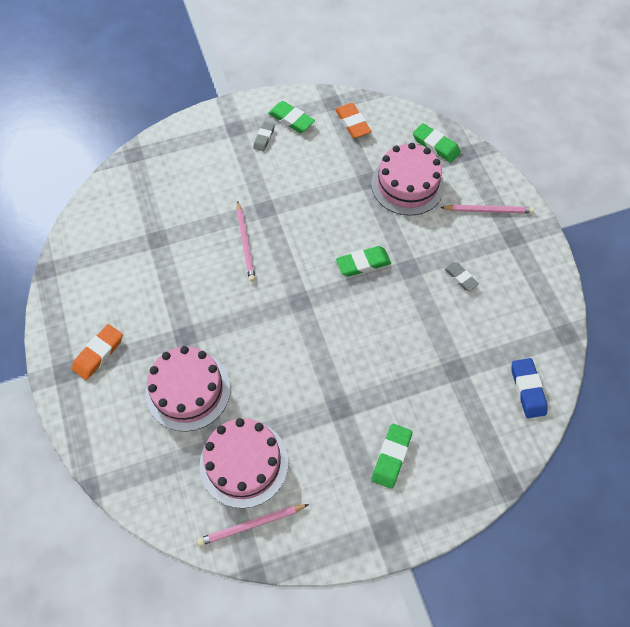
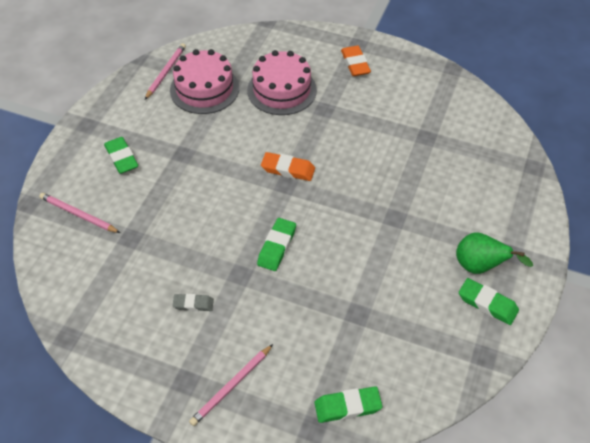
camera: 130 degrees right, 10 degrees down
(245, 243) = (371, 185): pink pencil -> pink pencil (78, 215)
(264, 138) = (480, 267): grey eraser -> green pear
(291, 119) = (487, 304): green eraser -> green eraser turned 45 degrees clockwise
(352, 123) = (440, 353): orange eraser -> orange eraser (288, 169)
(407, 185) = (323, 341): pink cake -> none
(527, 389) = (65, 270): blue eraser -> none

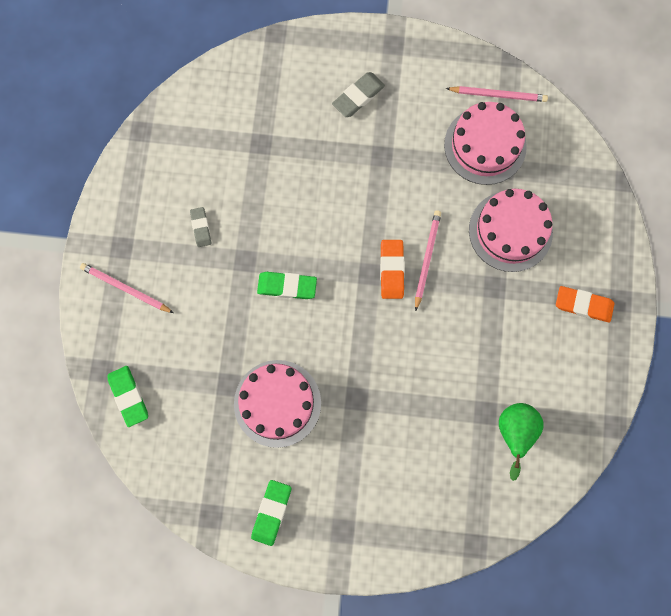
camera: 75 degrees right, 25 degrees up
(78, 215) = (275, 85): pink pencil -> pink pencil (426, 259)
(122, 158) = (358, 97): green eraser -> grey eraser
(355, 64) = (583, 305): orange eraser -> orange eraser turned 45 degrees clockwise
(385, 277) = (277, 403): none -> pink cake
(480, 267) = (315, 499): green pear -> green pear (514, 433)

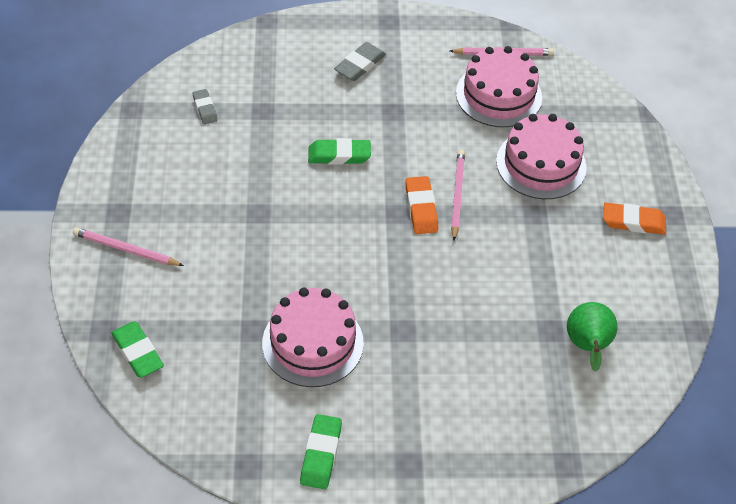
camera: 10 degrees left, 25 degrees down
(201, 228) = (206, 188): grey eraser -> grey eraser (205, 109)
(287, 286) = (308, 232): green eraser -> green eraser (339, 155)

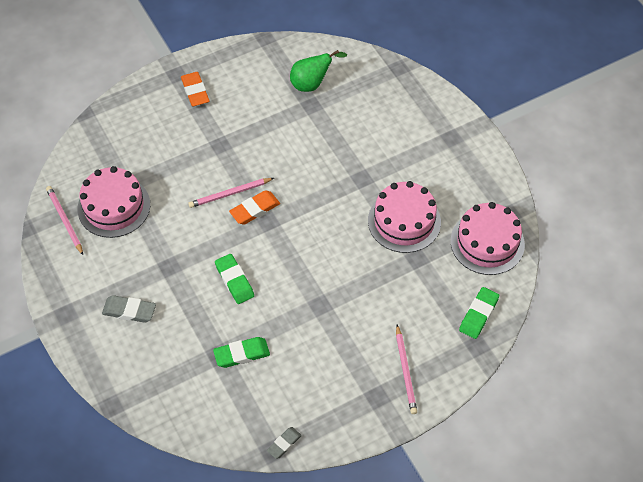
camera: 115 degrees left, 5 degrees up
(205, 109) = (240, 396): grey eraser -> grey eraser (284, 444)
(321, 454) = (475, 181): green eraser -> green eraser (242, 354)
(541, 164) = (171, 157): pink cake -> pink cake (487, 242)

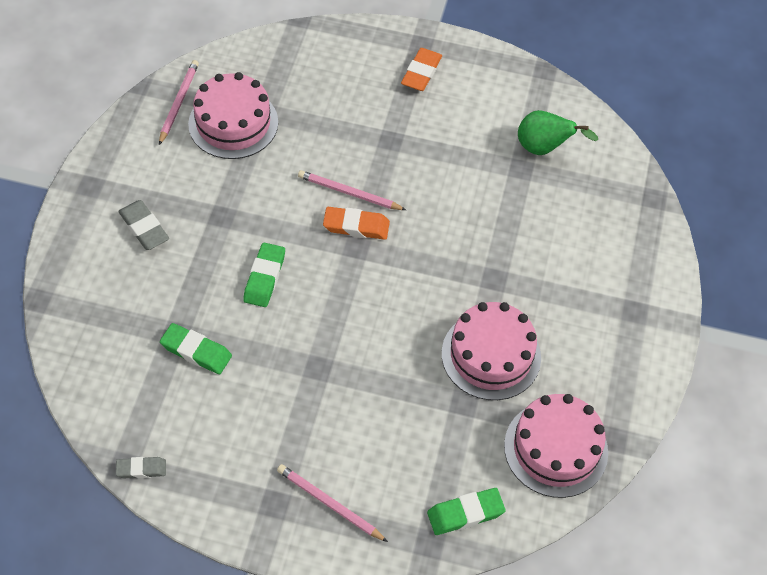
camera: 40 degrees right, 0 degrees up
(405, 371) = (329, 504): pink pencil -> pink pencil turned 90 degrees clockwise

